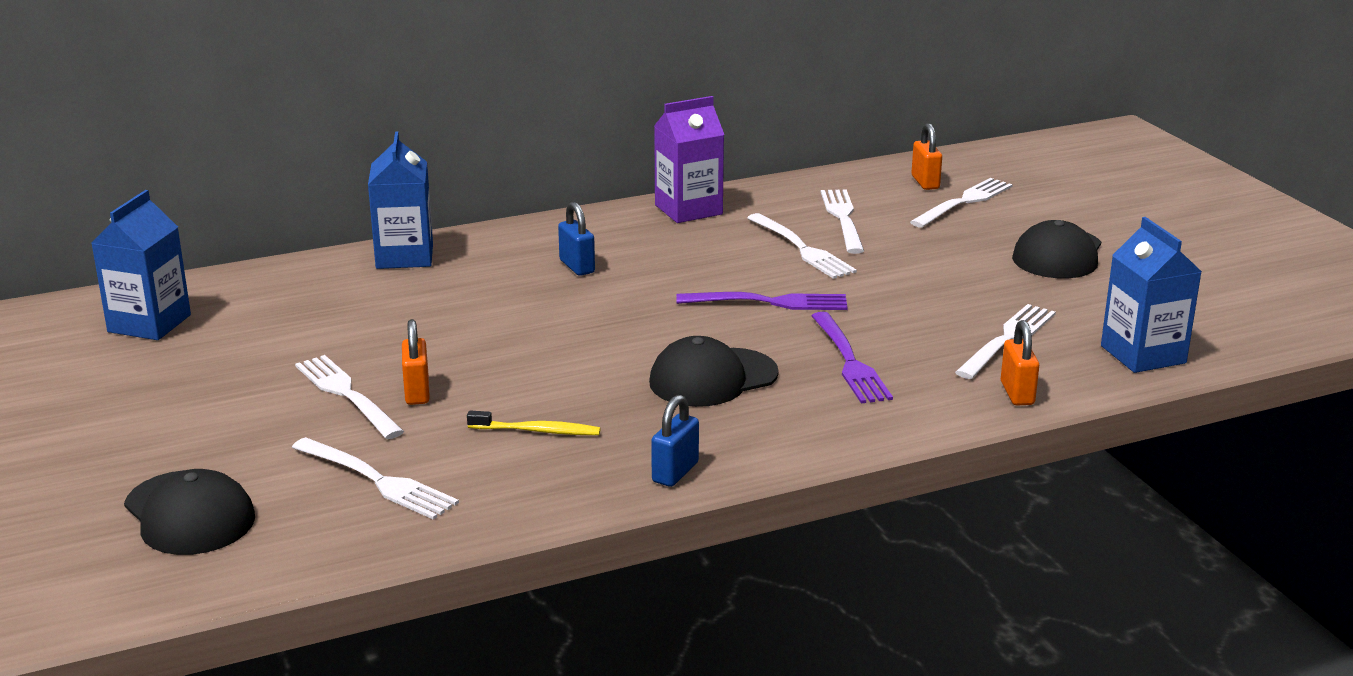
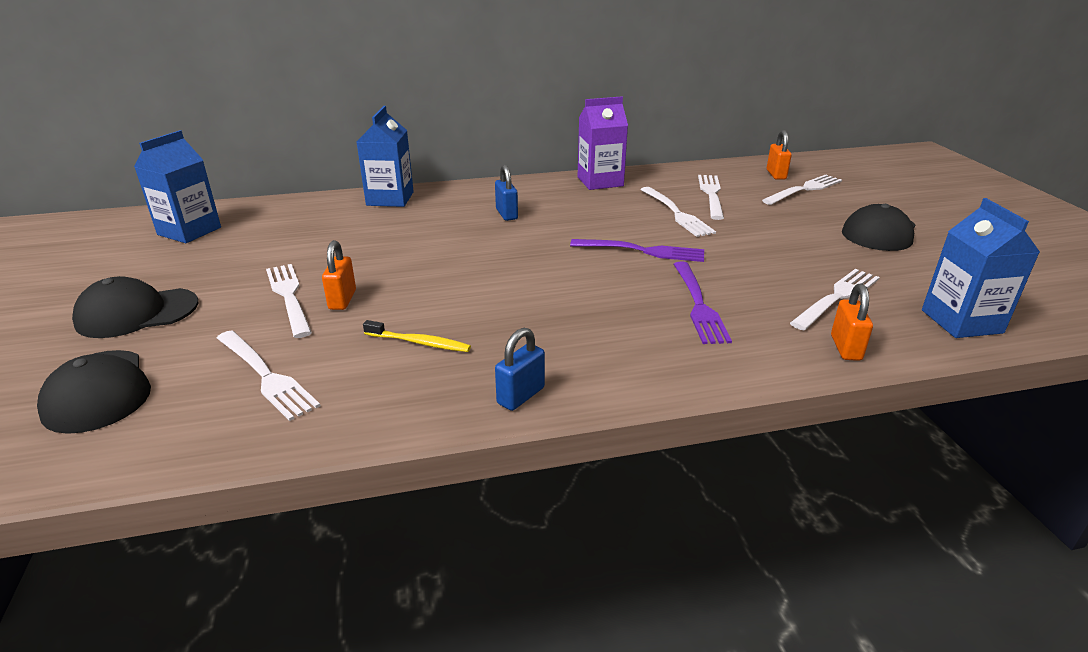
camera: 10 degrees right, 5 degrees up
(712, 378) = (580, 309): black cap -> black cap (137, 313)

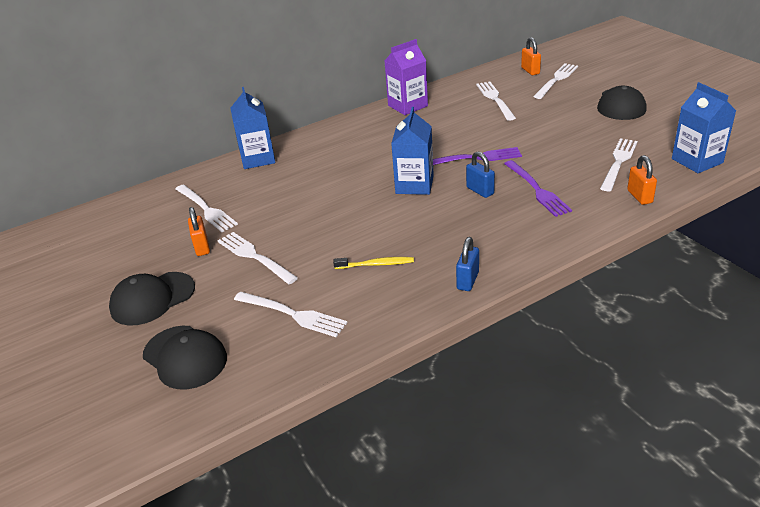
camera: 15 degrees left, 5 degrees up
(189, 231) = (121, 225): blue carton -> blue carton (414, 185)
(342, 300) = (296, 249): orange padlock -> orange padlock (202, 247)
(506, 214) = (359, 151): blue padlock -> blue padlock (480, 191)
(676, 213) = (480, 121): white fork -> white fork (206, 209)

